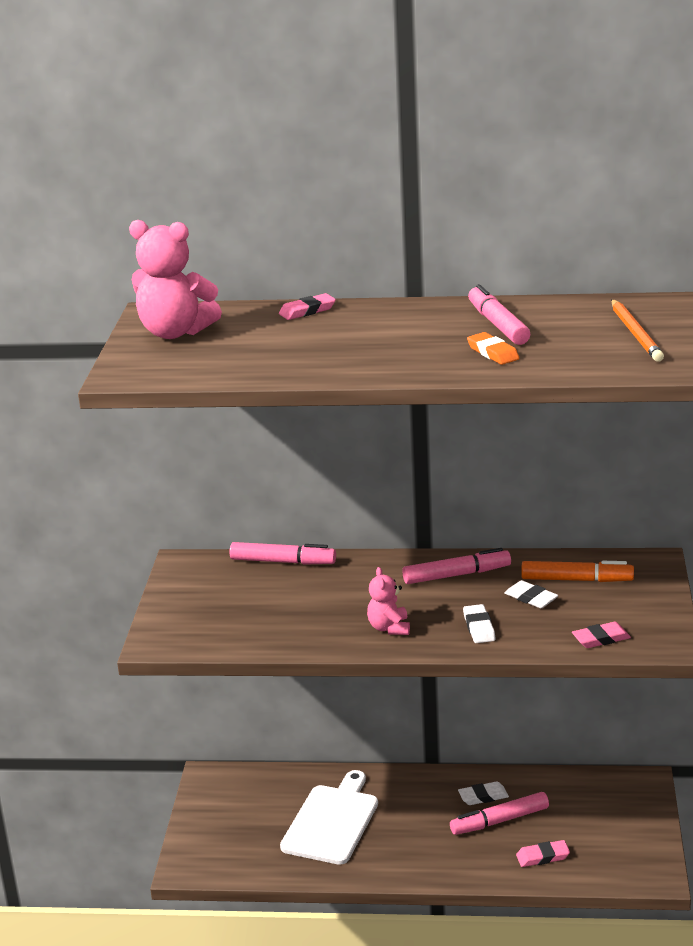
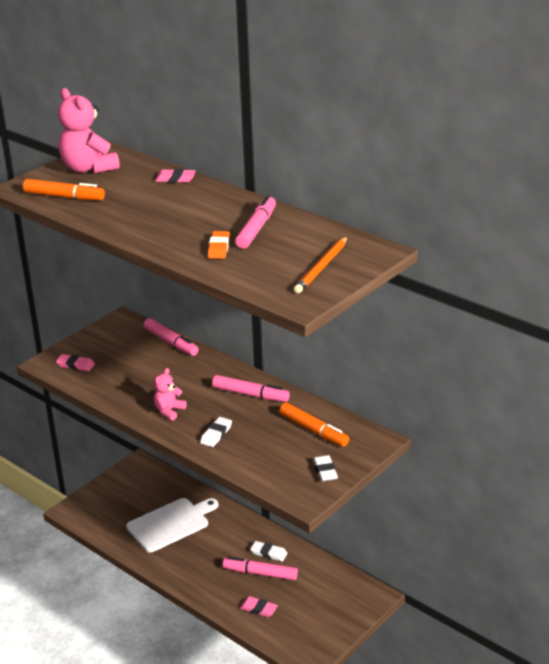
camera: 35 degrees right, 5 degrees up
(203, 366) = (64, 197): none -> orange marker
(531, 598) = (271, 429): white eraser -> white eraser (325, 471)
(601, 639) = (272, 476): pink eraser -> pink eraser (75, 365)

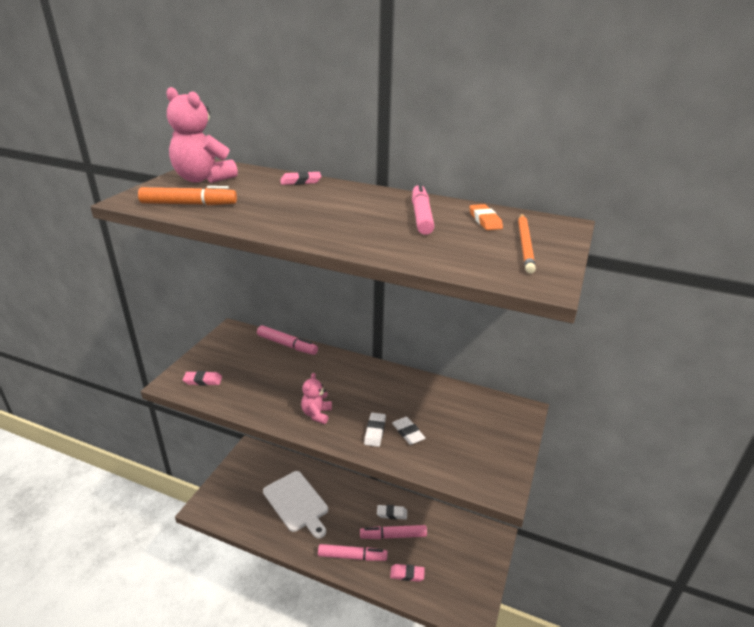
camera: 20 degrees left, 0 degrees up
(170, 524) = (297, 503): white cutting board -> white cutting board turned 105 degrees clockwise
(219, 248) = (398, 237): orange eraser -> orange eraser (485, 220)
(250, 394) = (385, 384): pink marker -> pink marker (352, 556)
(313, 430) = (462, 410): orange marker -> none
(325, 471) = (499, 452): white eraser -> white eraser (408, 432)

